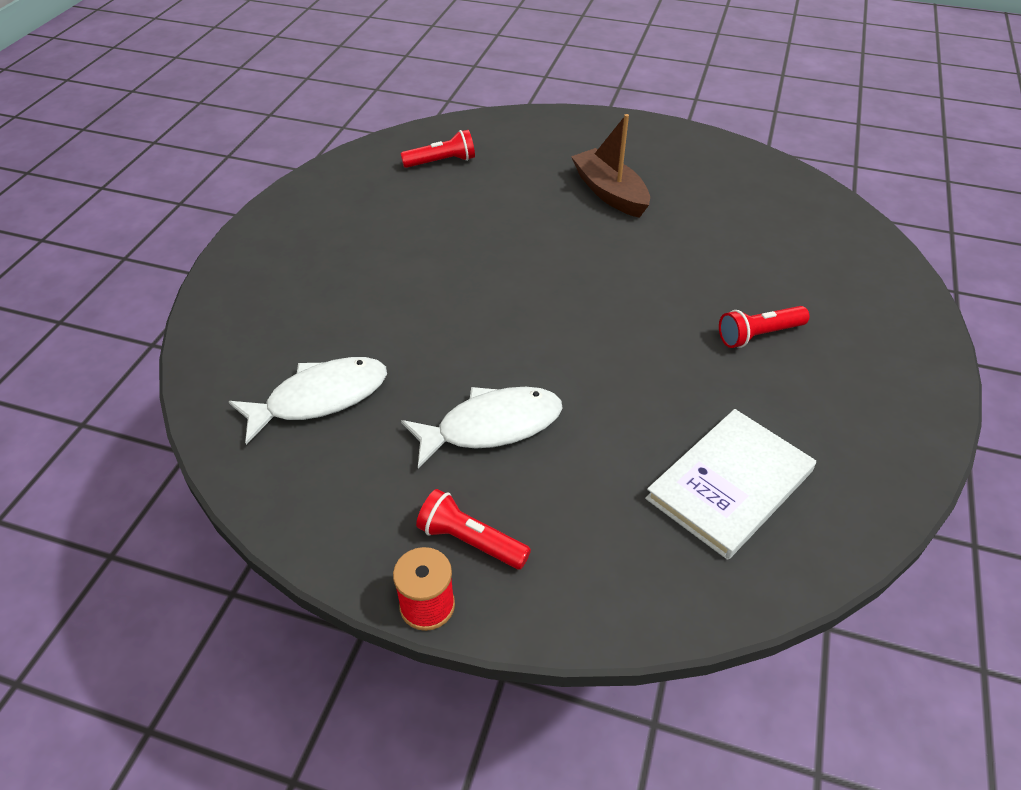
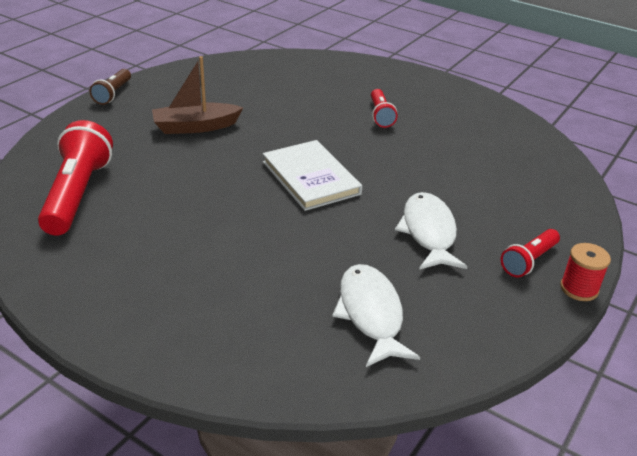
camera: 75 degrees left, 10 degrees down
(441, 162) = (78, 194): red flashlight -> red flashlight, size x1.85
(637, 124) = (113, 94): none -> brown flashlight
(730, 485) = (498, 158): white book -> white book (311, 178)

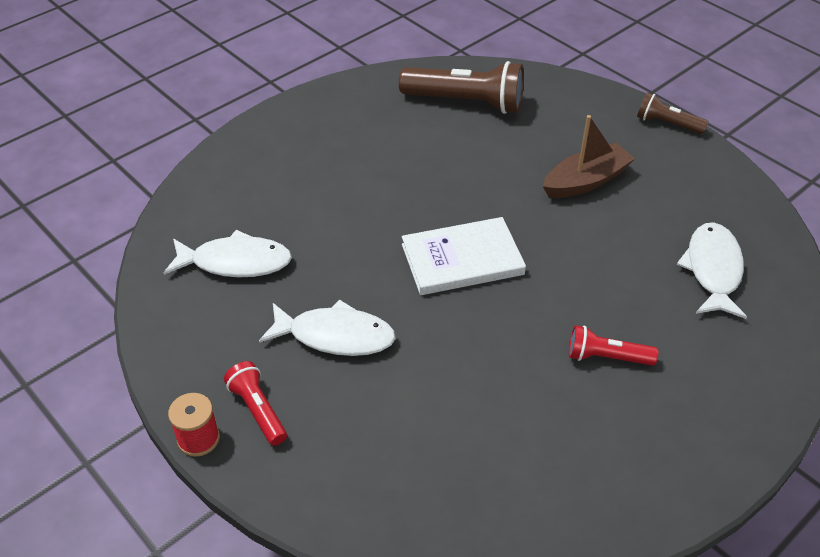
camera: 105 degrees right, 10 degrees up
(78, 194) = (466, 102): red flashlight -> brown flashlight
(195, 127) = (585, 181): brown boat -> brown boat turned 60 degrees clockwise
(281, 80) = (713, 270): none -> white fish

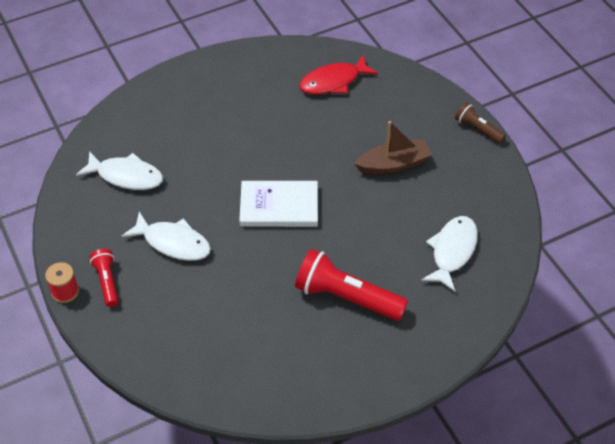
camera: 15 degrees right, 5 degrees up
(466, 102) = (333, 82): brown flashlight -> red fish
(606, 357) = (346, 297): red flashlight -> red flashlight, size x1.85

